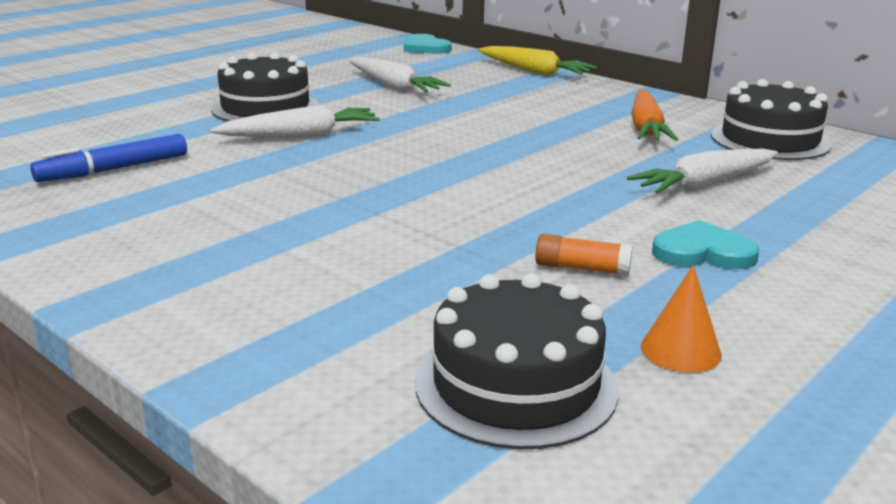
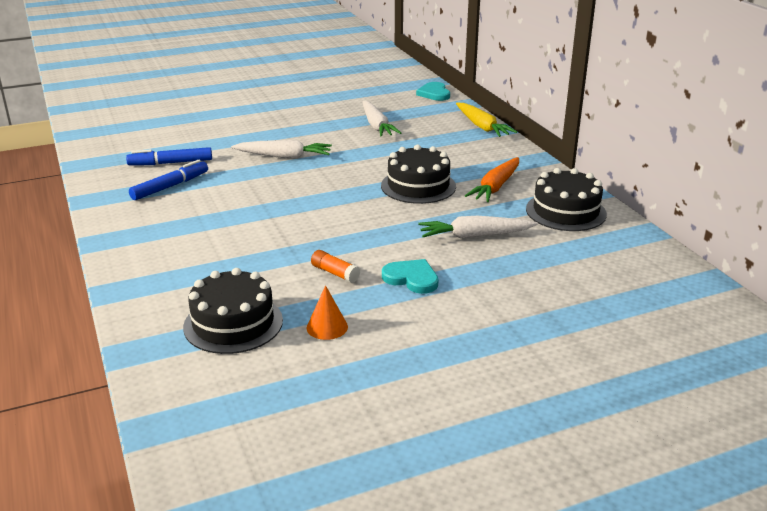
camera: 25 degrees right, 5 degrees up
(147, 201) = (169, 187): none -> blue marker
(265, 108) = (285, 131): black cake -> black cake (418, 186)

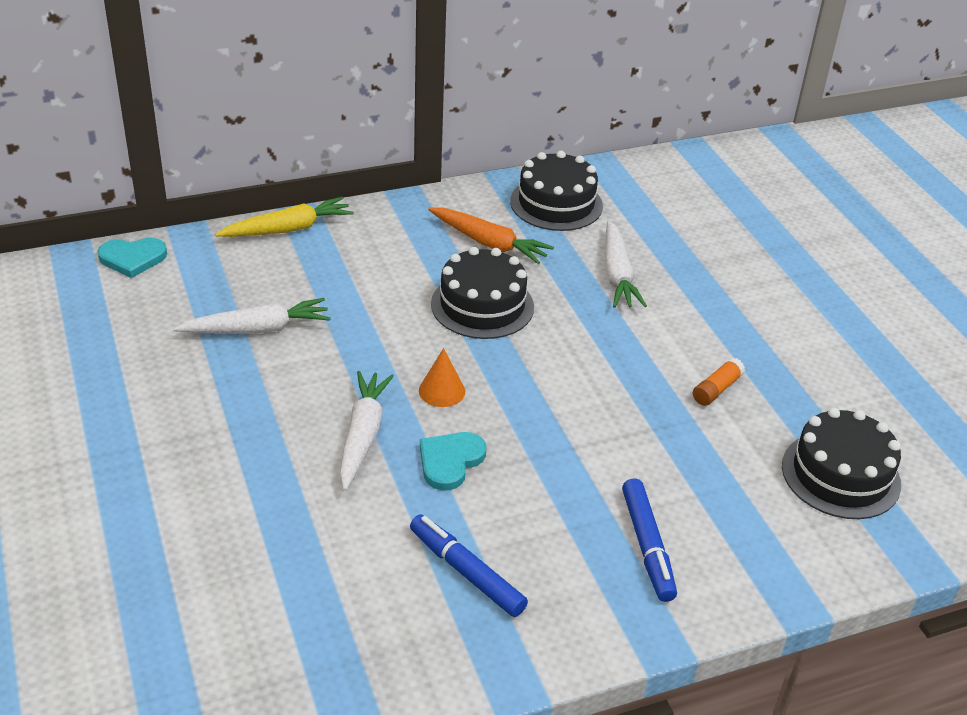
camera: 90 degrees left, 10 degrees up
(171, 163) = (368, 581): blue marker -> blue marker (647, 545)
(327, 327) = (829, 399): orange cone -> orange cone (442, 391)
(411, 278) = (719, 330): turquoise heart -> turquoise heart (450, 461)

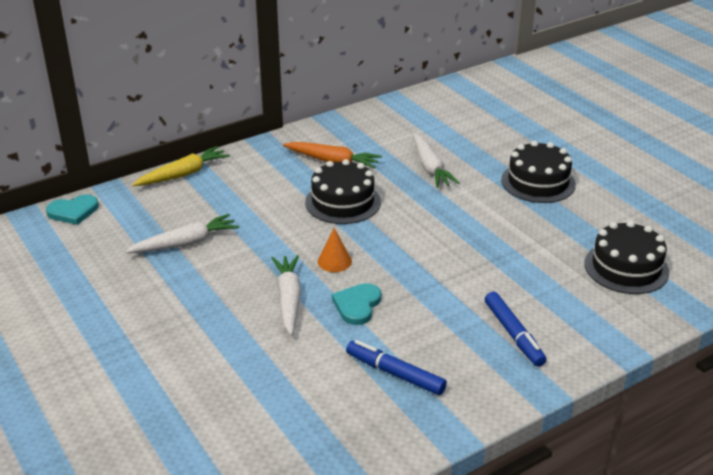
camera: 10 degrees left, 5 degrees down
(556, 203) = (371, 129): black cake -> black cake (538, 182)
(716, 389) = (524, 229): orange glue stick -> none

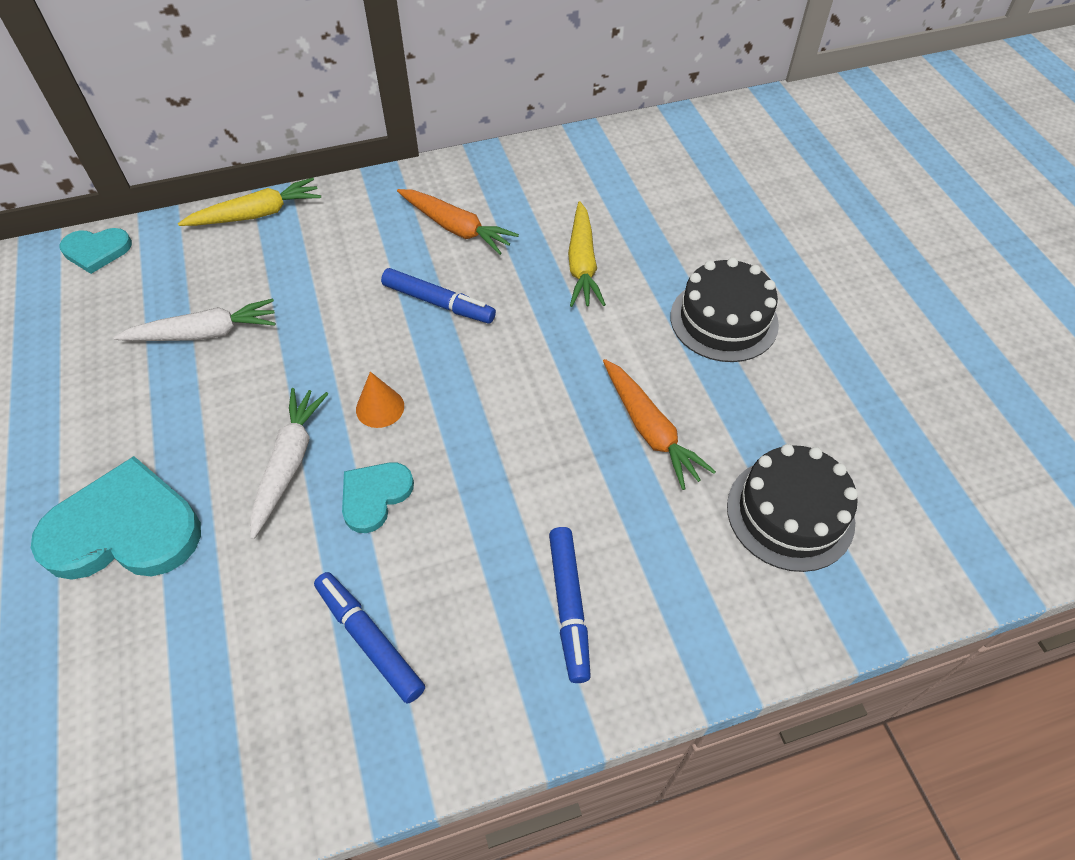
camera: 15 degrees right, 20 degrees up
(192, 352) = (124, 529): none -> turquoise heart
(343, 202) = (438, 302): black cake -> blue marker
(430, 168) = (582, 264): white carrot -> yellow carrot
(519, 243) = (650, 430): none -> orange carrot

